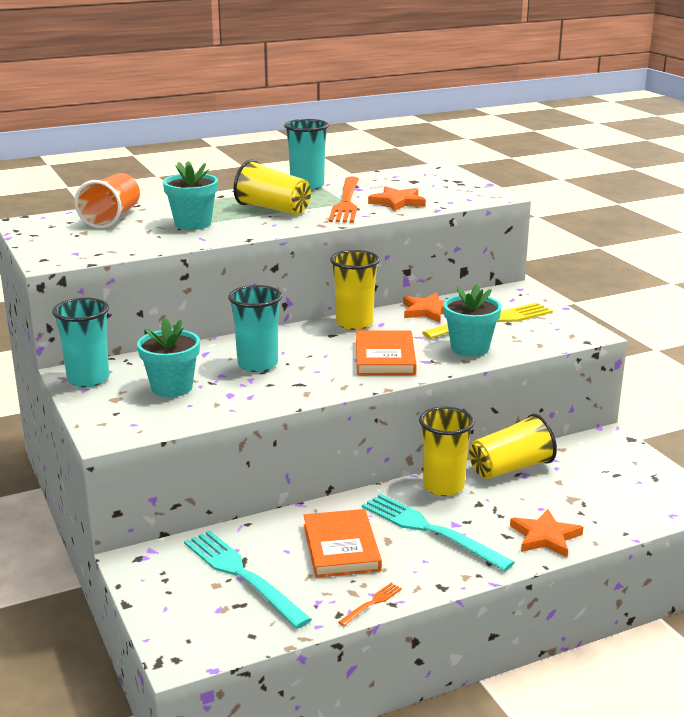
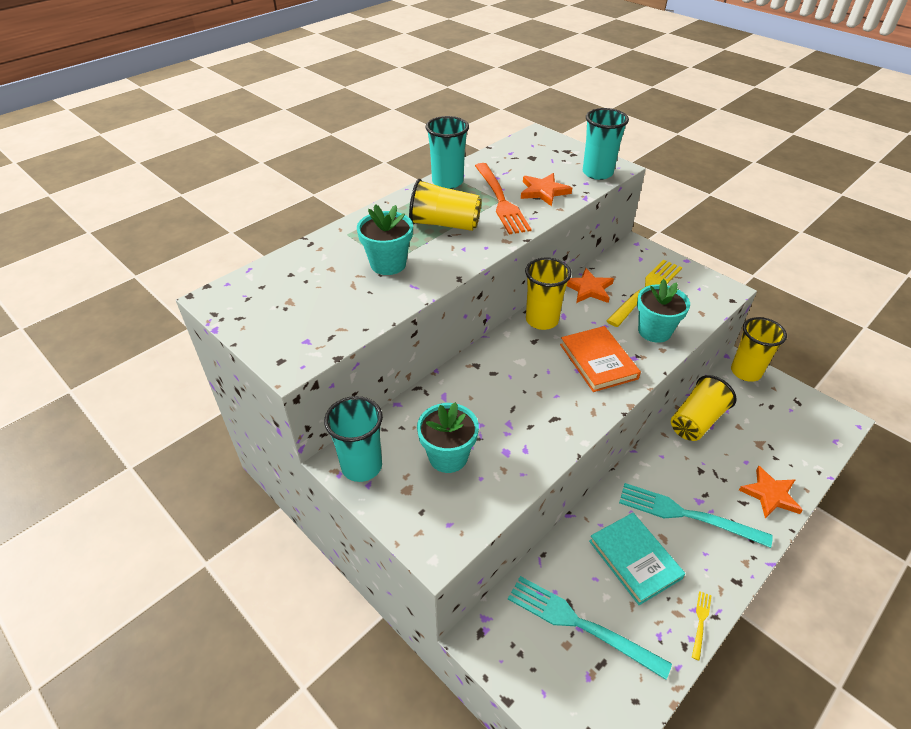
camera: 20 degrees left, 20 degrees up
(112, 218) = (300, 270): orange cup -> none
(257, 364) = (500, 400): turquoise cup -> turquoise cup (597, 173)
(341, 547) = (634, 559): orange book -> turquoise book
(372, 603) = (700, 622): orange fork -> yellow fork
(443, 486) = (663, 458): yellow cup -> yellow cup (745, 372)

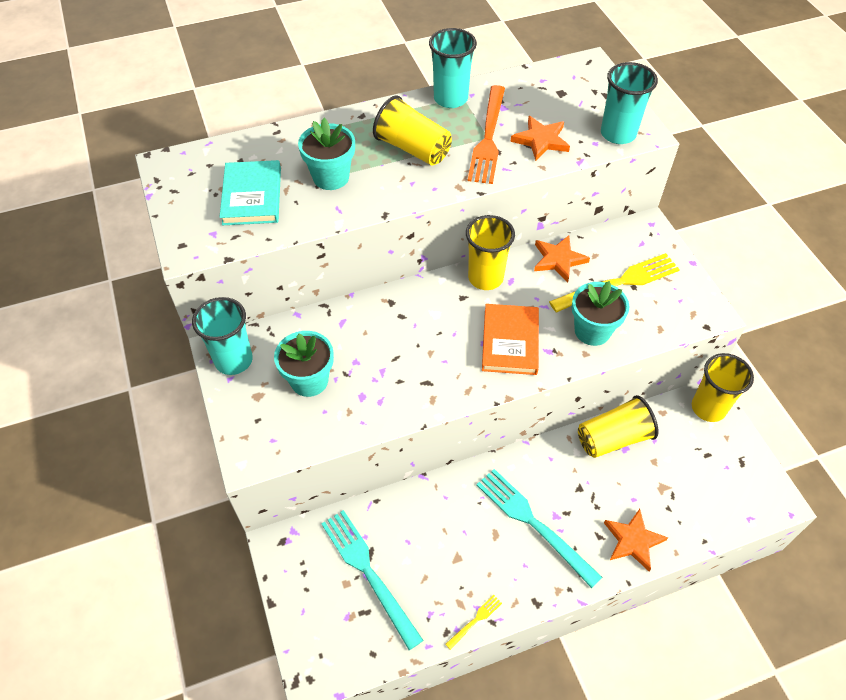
camera: 25 degrees right, 10 degrees up
(634, 559) = (454, 541): turquoise book -> turquoise book (252, 196)

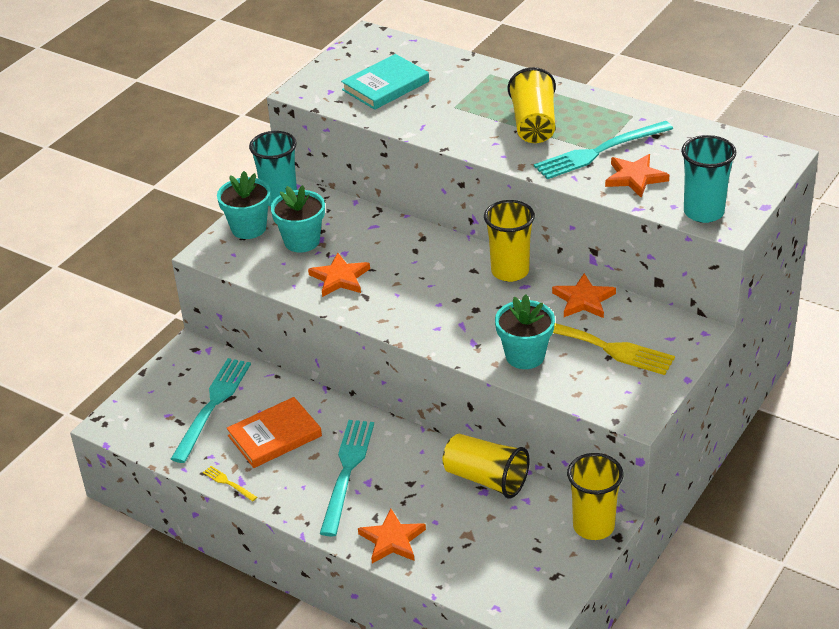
camera: 55 degrees right, 15 degrees down
(331, 177) = (450, 106): turquoise flower pot -> turquoise flower pot (248, 228)
(386, 385) = (340, 278): none -> orange star
(450, 98) = (621, 111): turquoise cup -> none
(475, 620) = (228, 483): yellow fork -> yellow fork turned 150 degrees counterclockwise
(488, 138) = (599, 151): orange fork -> turquoise fork
(510, 341) = (457, 317): orange book -> orange book (275, 436)

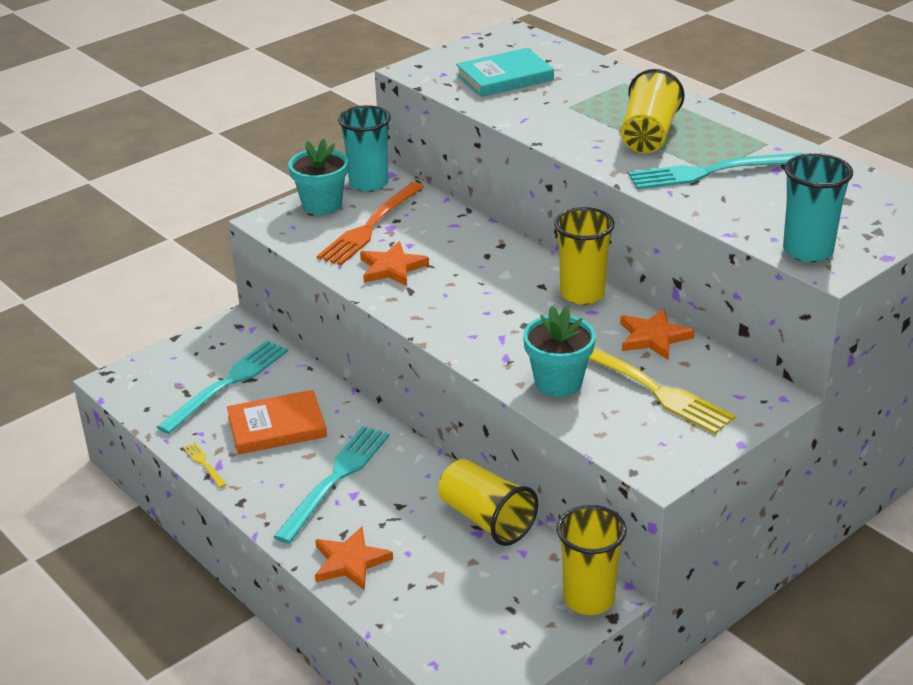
camera: 15 degrees right, 5 degrees down
(302, 241) = (370, 226): turquoise flower pot -> orange fork
(635, 178) = (741, 203): orange star -> none

